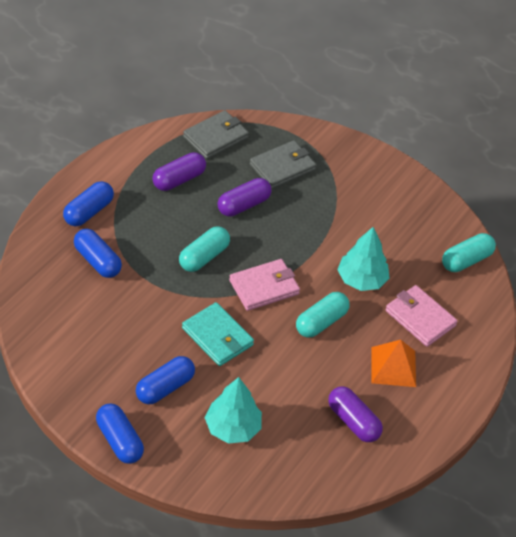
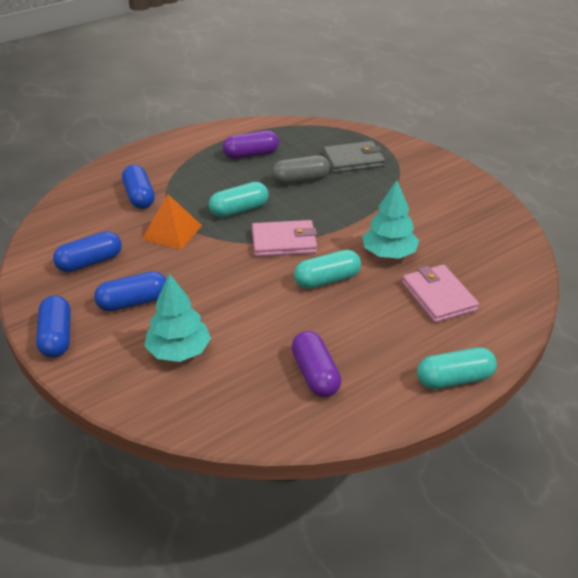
camera: 25 degrees right, 10 degrees down
(88, 212) = (156, 163): blue capsule -> blue capsule (90, 262)
(216, 137) = (302, 133): grey wallet -> none
(217, 337) = (213, 272): turquoise wallet -> none
(243, 205) = (300, 180): purple capsule -> grey capsule
(393, 367) = (387, 333): orange pyramid -> orange pyramid (172, 232)
(466, 260) = (513, 258): turquoise capsule -> turquoise capsule (454, 379)

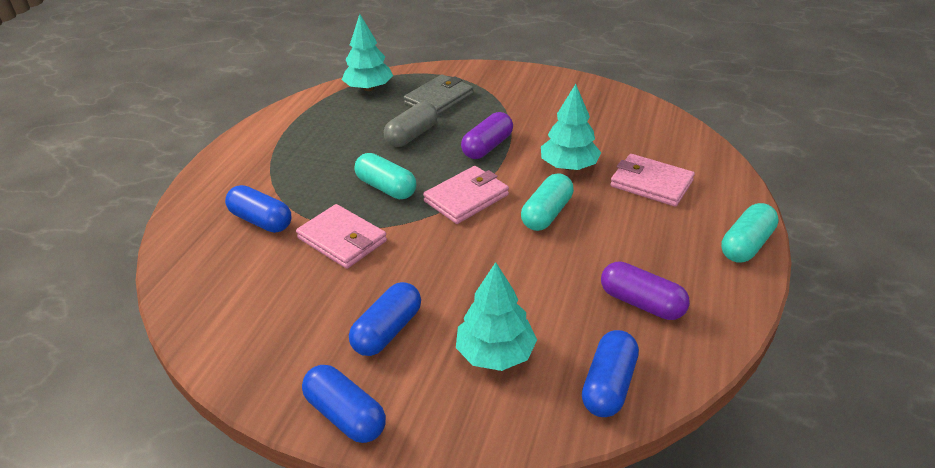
camera: 35 degrees left, 0 degrees up
(90, 262) = (286, 315): blue capsule -> blue capsule (609, 385)
(172, 232) = (342, 240): orange pyramid -> pink wallet
(239, 210) = (386, 188): turquoise capsule -> turquoise capsule turned 75 degrees counterclockwise
(251, 154) = (334, 131): purple capsule -> purple capsule (487, 147)
(311, 132) = (368, 88): none -> turquoise tree

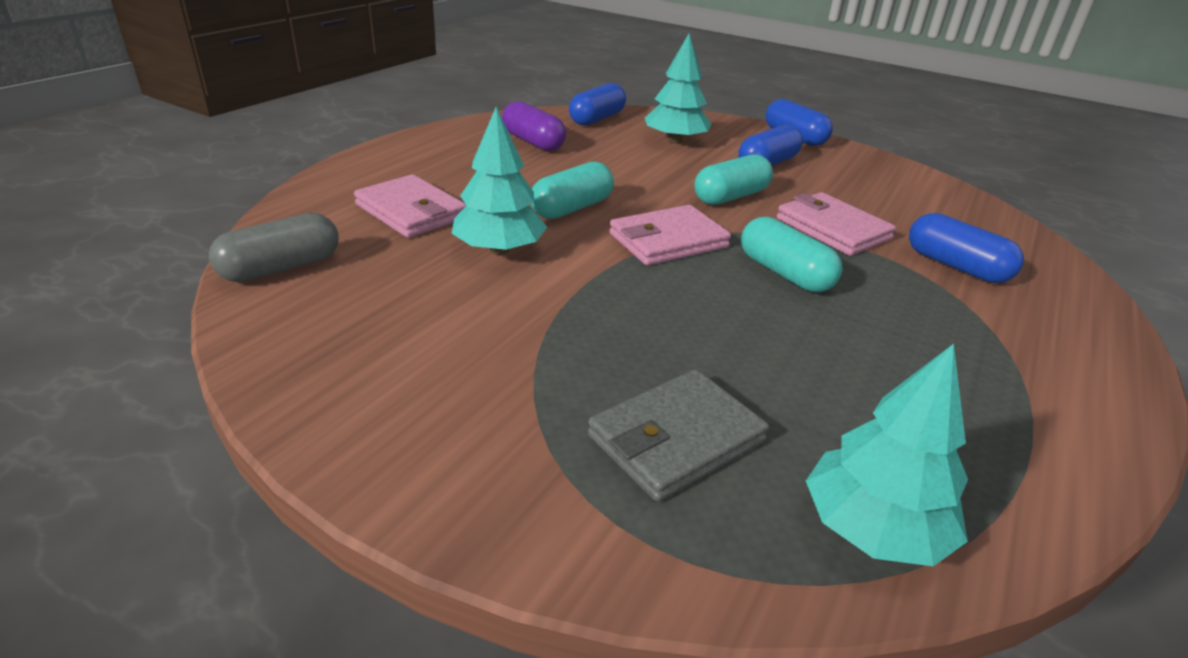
camera: 170 degrees left, 5 degrees down
(412, 135) = (745, 352): grey capsule -> grey capsule (281, 268)
(487, 147) = (609, 302): purple capsule -> none
(746, 245) = (387, 153): turquoise capsule -> turquoise capsule (731, 197)

